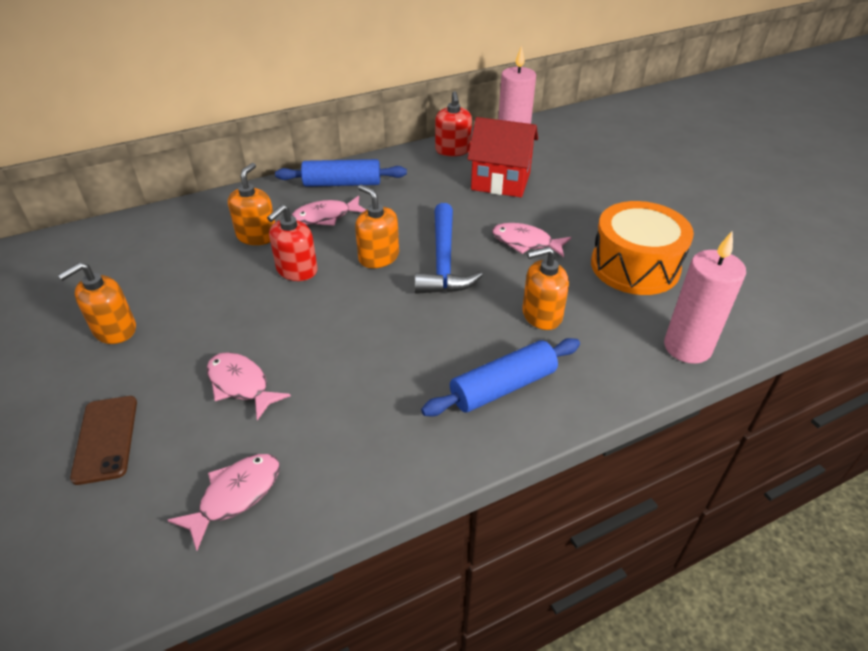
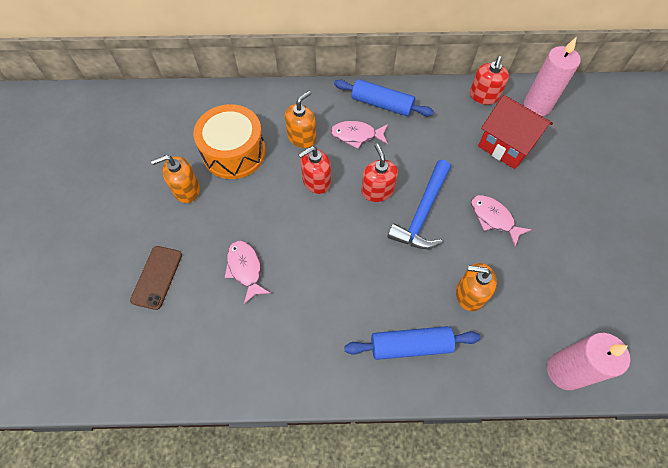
camera: 25 degrees right, 20 degrees up
(235, 496) = (213, 353): pink fish -> none
(378, 257) = (377, 190): orange soap dispenser -> red soap dispenser
(635, 266) = (568, 277): orange drum -> orange drum (234, 152)

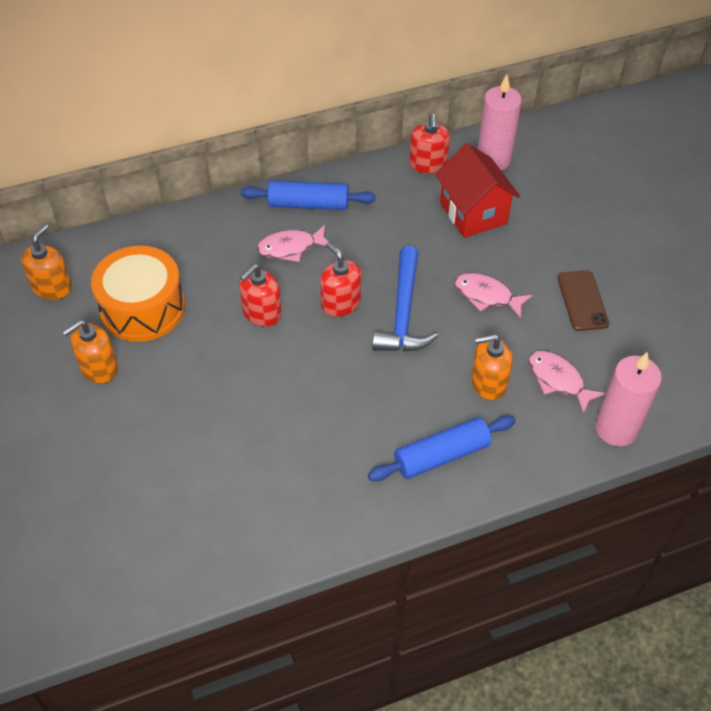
camera: 20 degrees left, 10 degrees down
(157, 277) = (105, 476): brown phone -> brown phone (582, 300)
(245, 269) = (214, 434): pink fish -> pink fish (558, 380)
(302, 137) = (223, 268): orange soap dispenser -> orange soap dispenser (52, 287)
(506, 145) = (473, 213): red house -> red house turned 45 degrees clockwise

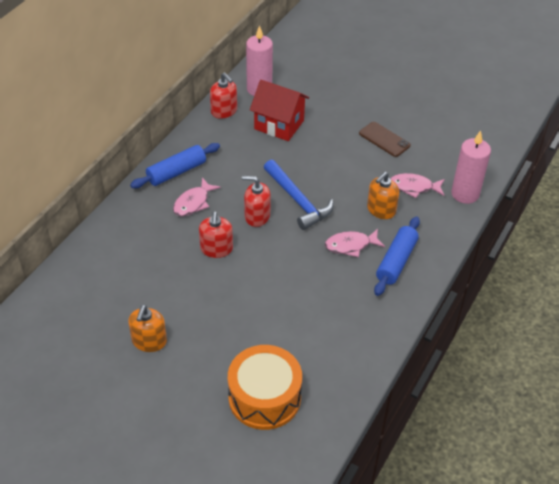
camera: 40 degrees left, 5 degrees down
(52, 287) = (61, 315): orange soap dispenser -> none
(143, 308) = (138, 290): orange drum -> orange drum (264, 397)
(487, 296) = (333, 165): pink fish -> pink fish (350, 245)

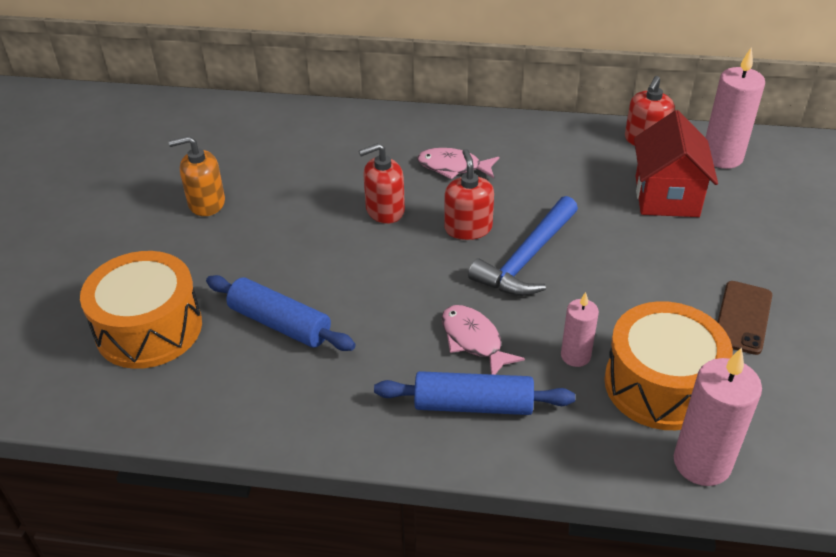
camera: 70 degrees right, 5 degrees down
(176, 172) = (497, 137): blue rolling pin -> blue rolling pin (280, 323)
(381, 210) = (575, 356): orange soap dispenser -> pink candle
(414, 187) = (661, 385): pink fish -> orange drum

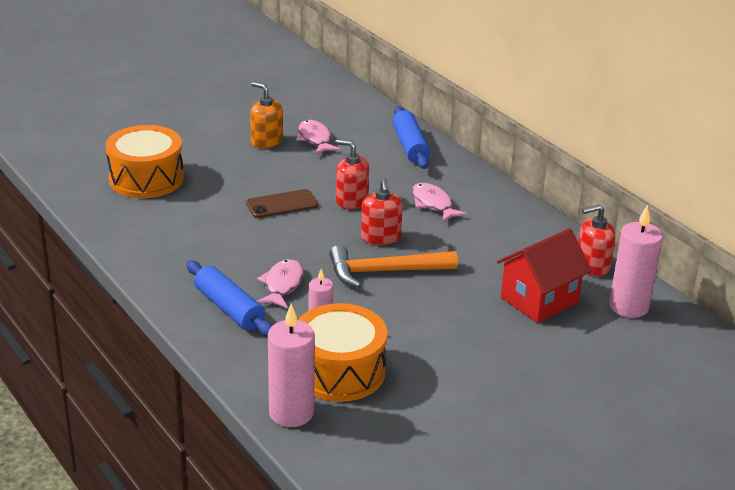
camera: 45 degrees right, 10 degrees down
(250, 171) = (315, 139): none -> pink fish
(280, 323) = (205, 215): blue rolling pin -> blue rolling pin (410, 146)
(468, 228) = (380, 237): red soap dispenser -> red soap dispenser turned 135 degrees clockwise
(527, 258) = (385, 272): blue hammer -> orange hammer
(743, 317) = (453, 381): brown phone -> brown phone (282, 204)

